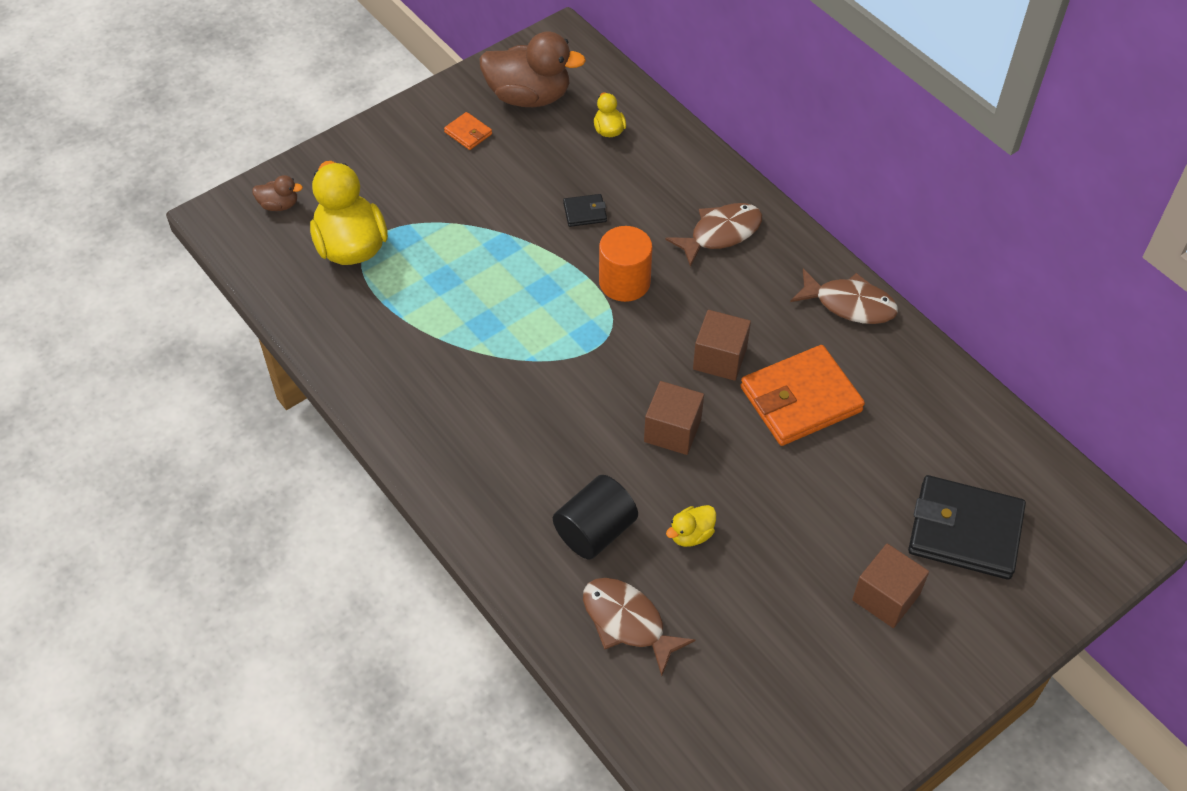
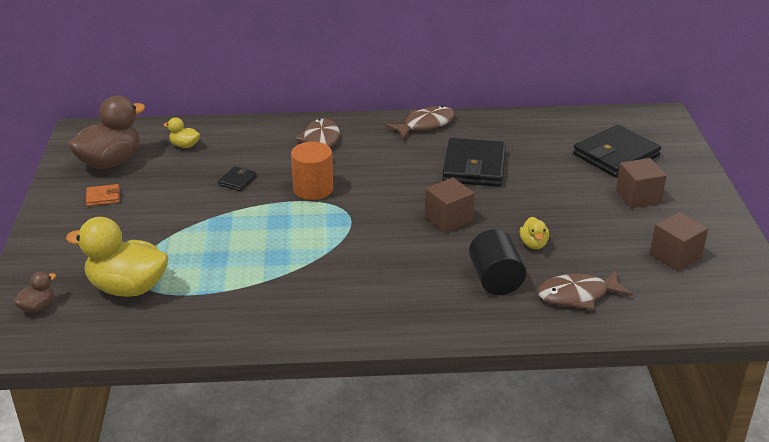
camera: 55 degrees left, 20 degrees down
(720, 358) = (413, 180): brown cube -> brown cube (675, 255)
(800, 399) = (474, 167): orange wallet -> black wallet

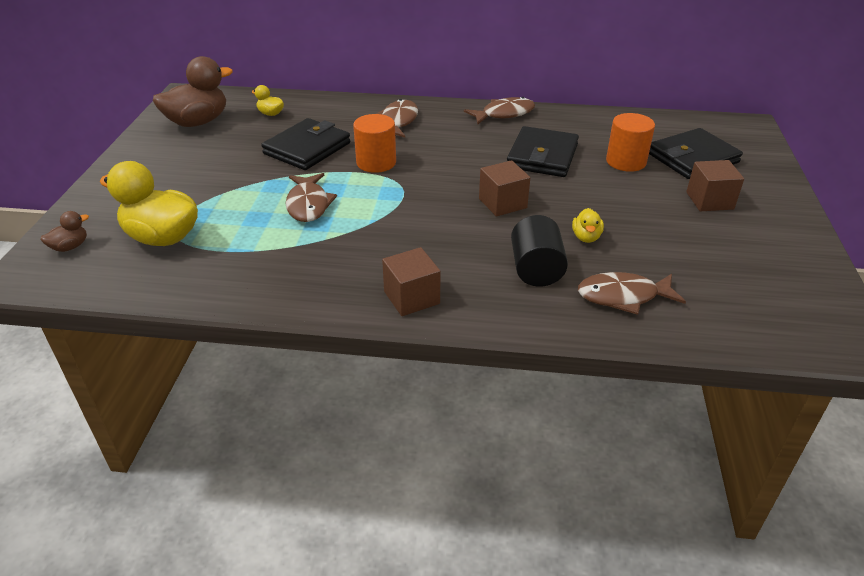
camera: 10 degrees right, 5 degrees up
(103, 197) = (177, 152): orange wallet -> none
(237, 180) = (307, 148): black wallet -> black wallet, size x2.24
(260, 239) = (308, 204): none -> brown fish
(554, 165) = (626, 161): none -> orange cylinder
(675, 255) = (742, 265): brown cube -> brown cube (411, 297)

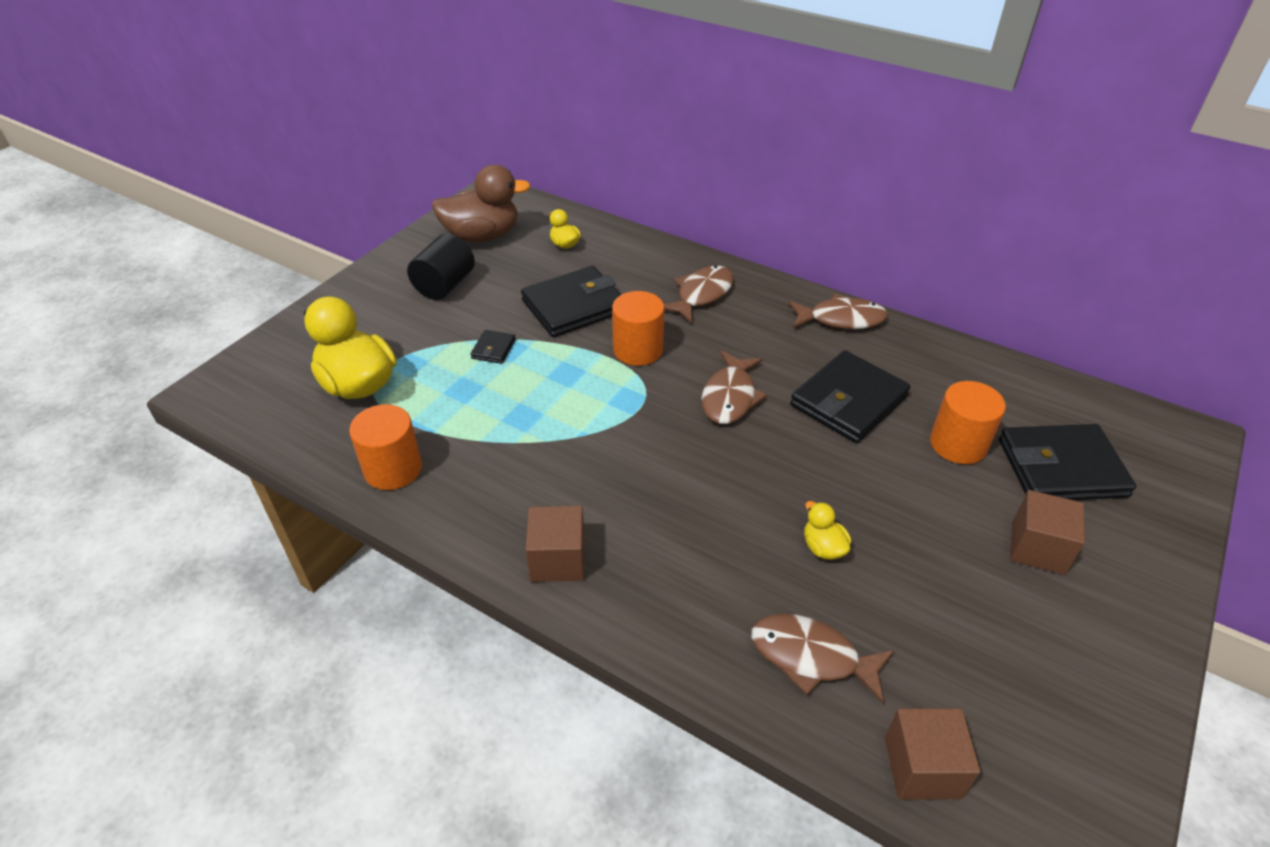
camera: 25 degrees right, 5 degrees up
(70, 247) = (270, 367): brown duck -> none
(236, 282) = (393, 469): none -> orange cylinder
(262, 188) = (493, 349): none -> black wallet
(308, 204) = (527, 387): brown fish -> brown fish (730, 397)
(502, 203) = (750, 459): brown cube -> brown cube (922, 767)
(536, 270) = (727, 574): black cylinder -> black cylinder (445, 285)
(586, 237) = (823, 547): yellow duck -> yellow duck turned 120 degrees clockwise

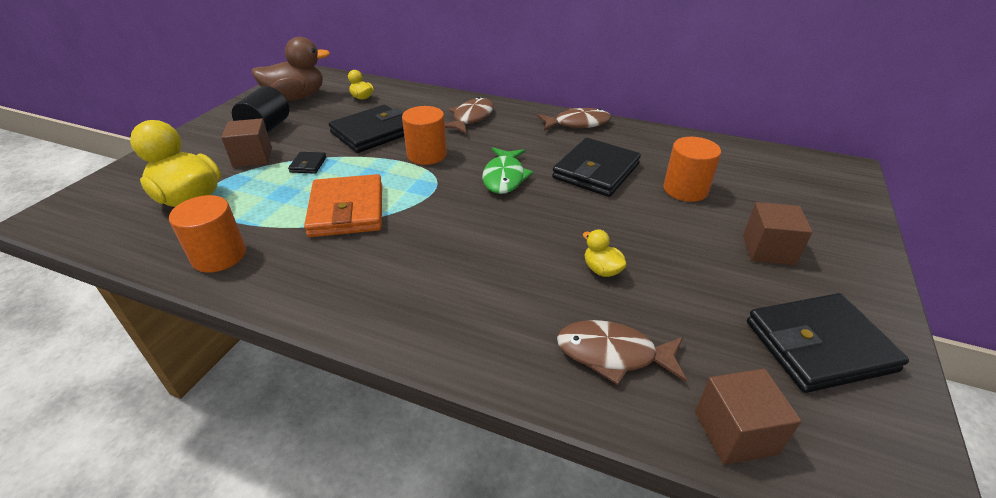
camera: 10 degrees left, 5 degrees down
(536, 423) = (347, 210): none -> orange wallet
(558, 559) = (374, 307): brown cube -> brown cube (253, 157)
(730, 397) = (504, 177): brown fish -> green fish
(1061, 468) = (765, 196): black wallet -> black wallet (819, 346)

